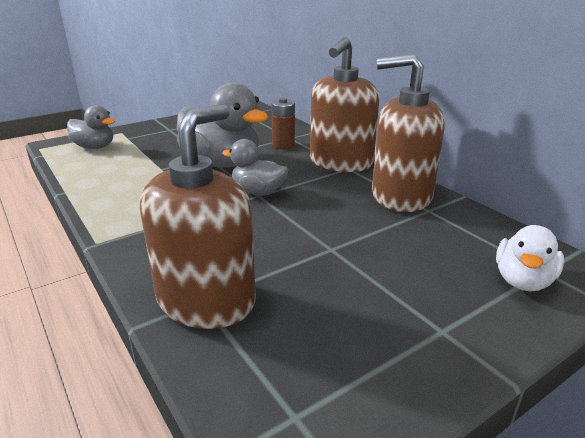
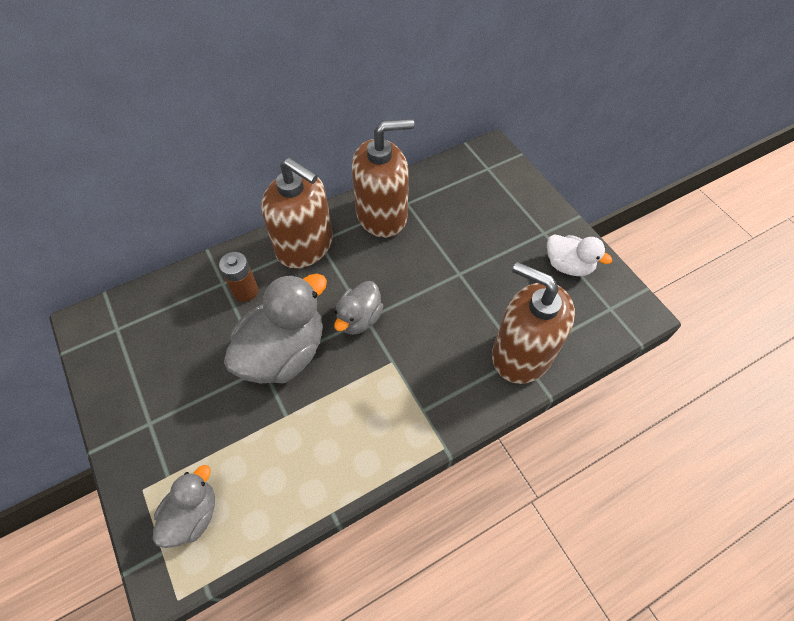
camera: 85 degrees left, 30 degrees up
(400, 196) = (382, 215): brown soap dispenser -> brown soap dispenser turned 120 degrees counterclockwise
(522, 281) = (498, 182): white duck -> white duck (568, 265)

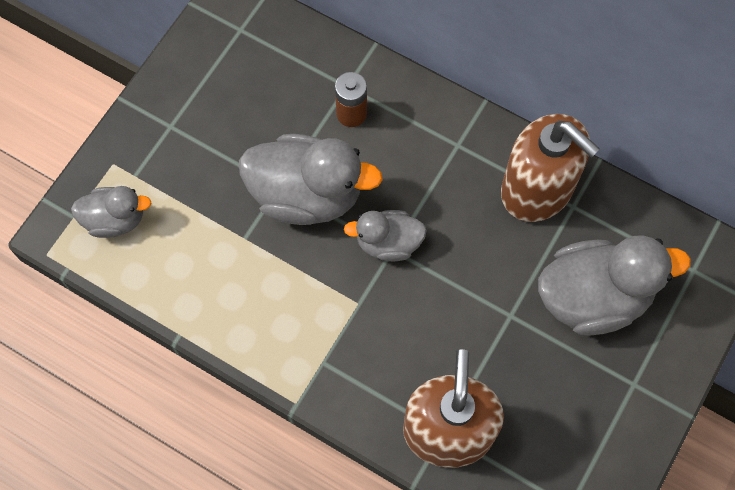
camera: 60 degrees right, 10 degrees up
(305, 245) = (443, 134): brown soap dispenser -> none
(474, 223) = (593, 297): none -> grey duck
(568, 265) = (602, 433): white duck -> none

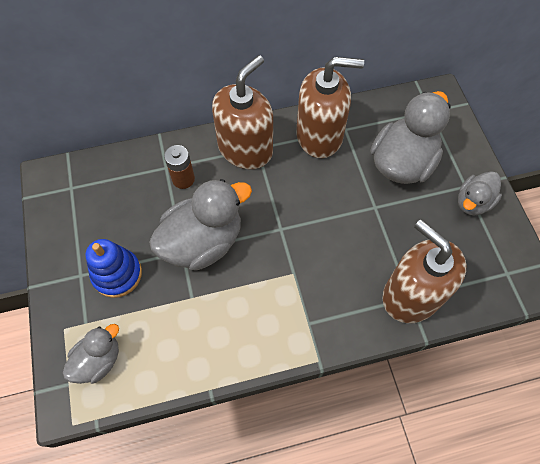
camera: 45 degrees left, 5 degrees down
(202, 155) = (117, 274): none -> blue stacking toy
(388, 243) = (274, 227): grey duck -> grey duck (473, 202)
(445, 135) = (245, 149): none -> brown soap dispenser

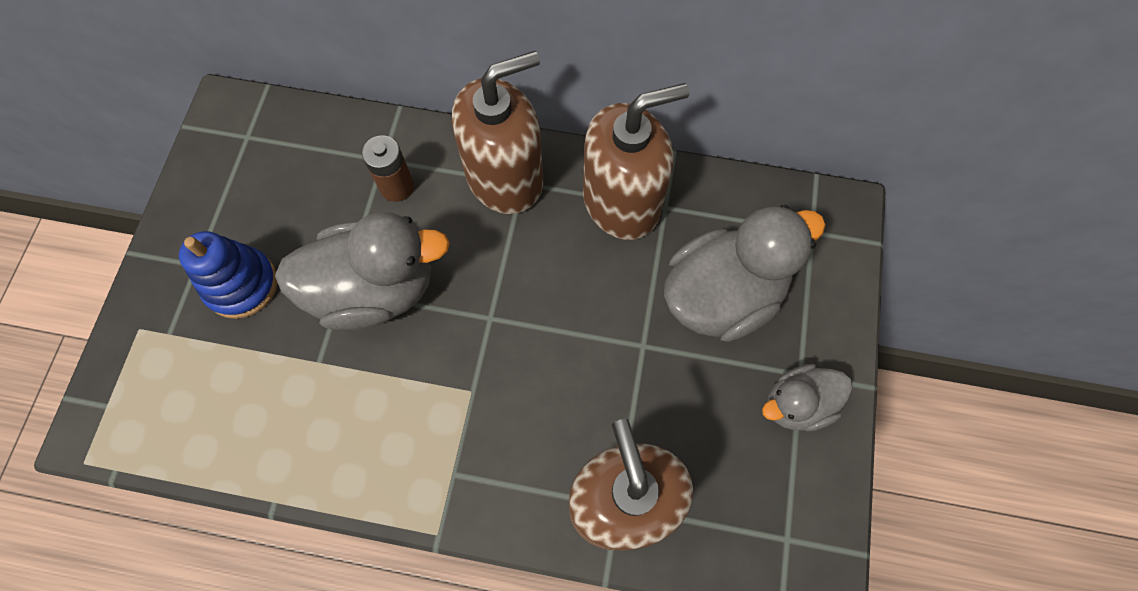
camera: 25 degrees right, 5 degrees up
(98, 360) = (158, 392): grey duck -> none
(319, 135) = (622, 201): brown soap dispenser -> brown soap dispenser turned 45 degrees counterclockwise

